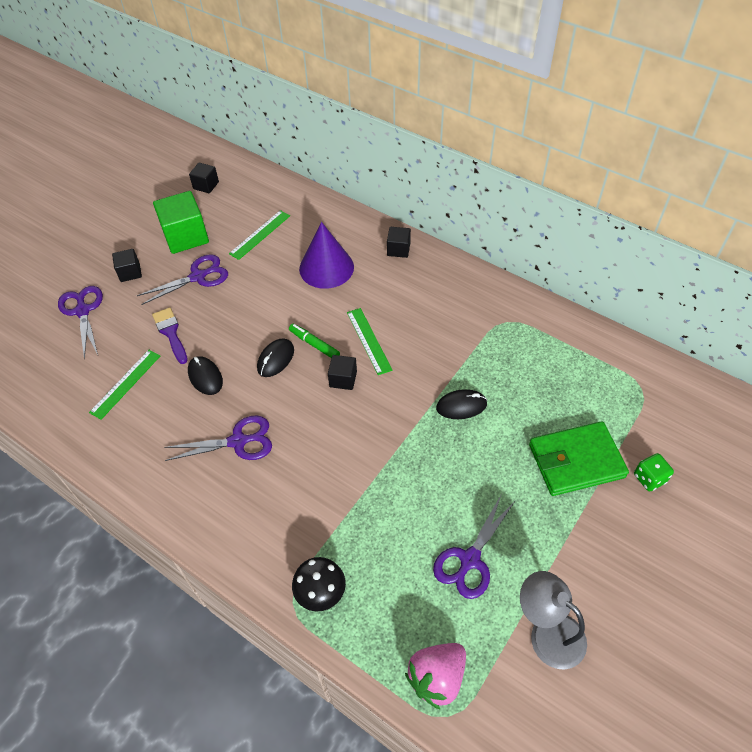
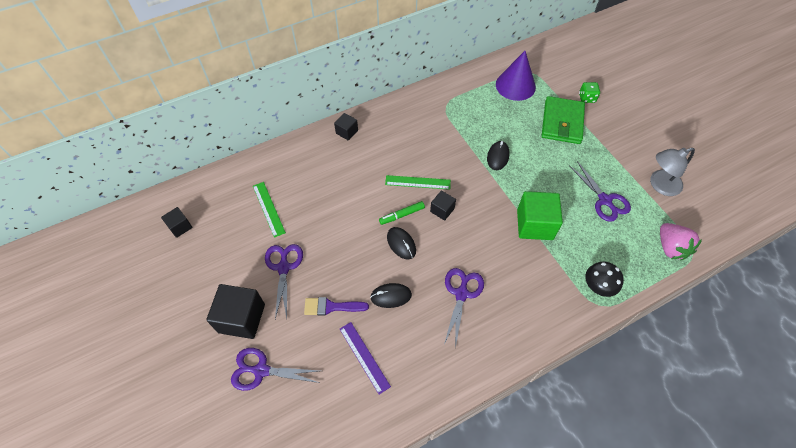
camera: 65 degrees left, 5 degrees up
(125, 383) = (364, 357): green ruler -> purple ruler
(130, 272) = (242, 318): black cube -> black cube, size x1.88
(186, 236) = (230, 262): green cube -> green cube (534, 224)
(326, 268) = (334, 180): purple cone -> purple cone (515, 85)

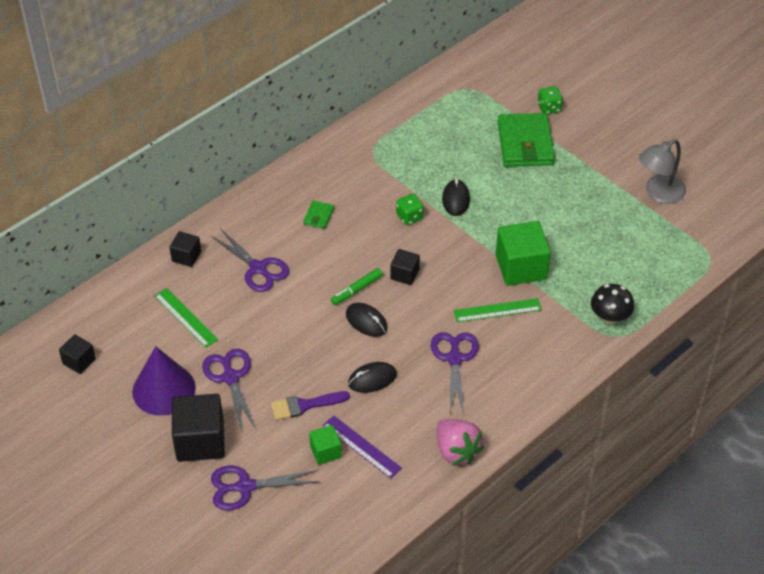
camera: 15 degrees left, 10 degrees down
(334, 354) = (325, 451): none -> green cube
(347, 132) = (253, 208): black cube -> black cube (186, 256)
(391, 148) = (318, 216): none -> green wallet
(418, 182) = (364, 249): green ruler -> green ruler (497, 310)
(459, 163) = (409, 217): none -> green dice
(515, 85) = (455, 109): purple cone -> purple cone (164, 389)
(604, 200) = (597, 223): purple scissors -> purple scissors (258, 268)
(670, 248) = (683, 259): pink strawberry -> pink strawberry (456, 451)

